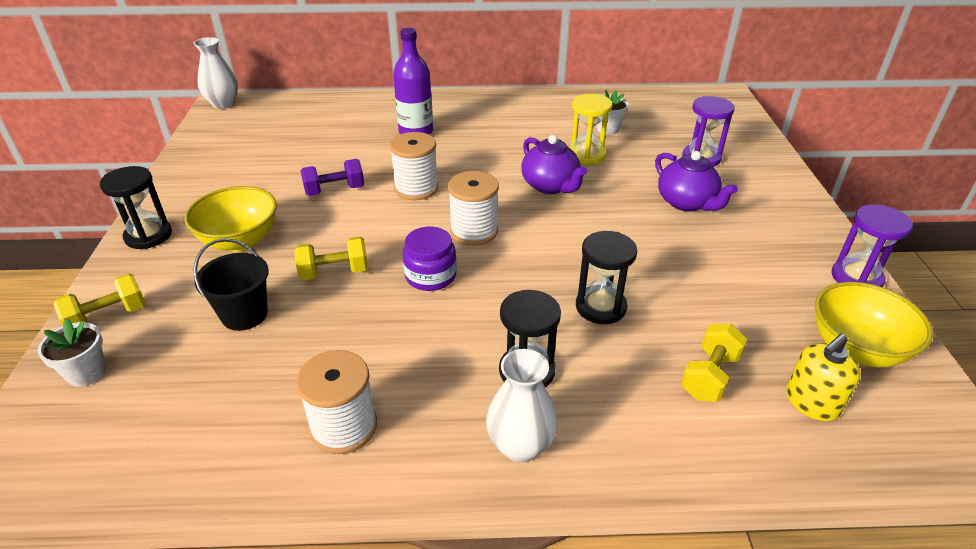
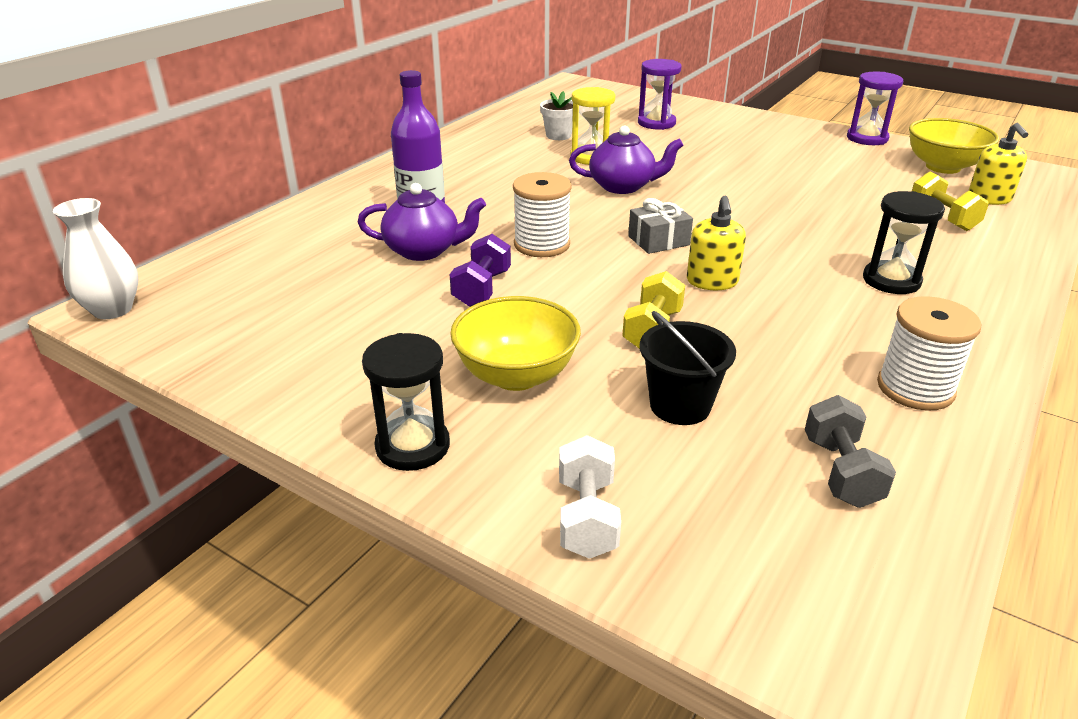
camera: 55 degrees left, 5 degrees down
(87, 372) = (701, 556): white flower pot -> none
(108, 317) = (587, 517): yellow dumbbell -> white dumbbell
(203, 411) = (841, 472): none -> grey dumbbell
(430, 276) = (712, 281): purple jar -> yellow soap dispenser
(474, 231) = (658, 240): white spool -> grey gift
(520, 446) = (983, 311): white vase -> none
(600, 307) = (828, 226): black hourglass -> none
(686, 203) = (716, 150): purple teapot -> purple teapot (424, 250)

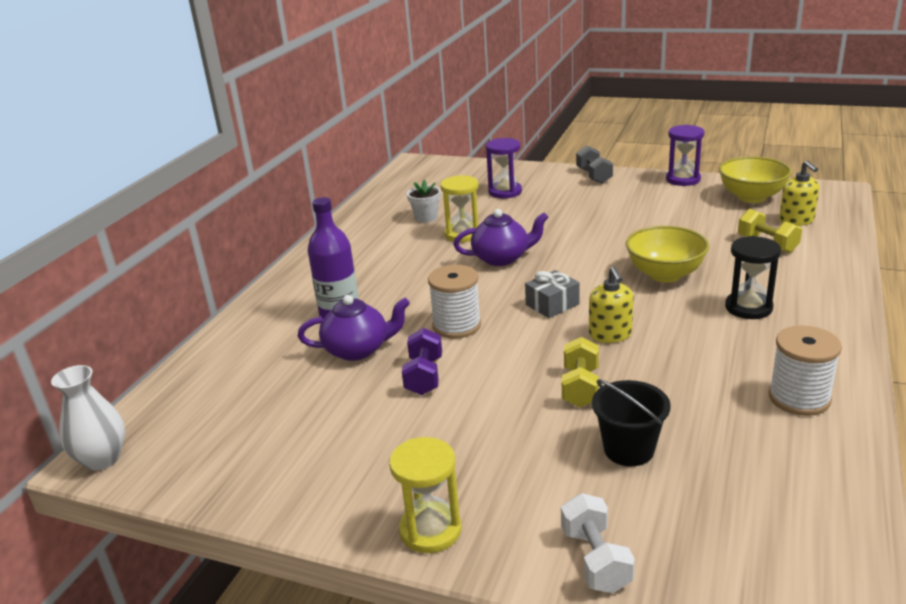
camera: 10 degrees left, 5 degrees down
(413, 446) = (430, 530): black hourglass -> yellow hourglass
(516, 375) = (487, 450): yellow bowl -> yellow bowl (665, 274)
(841, 472) = (770, 479): grey dumbbell -> grey dumbbell (594, 176)

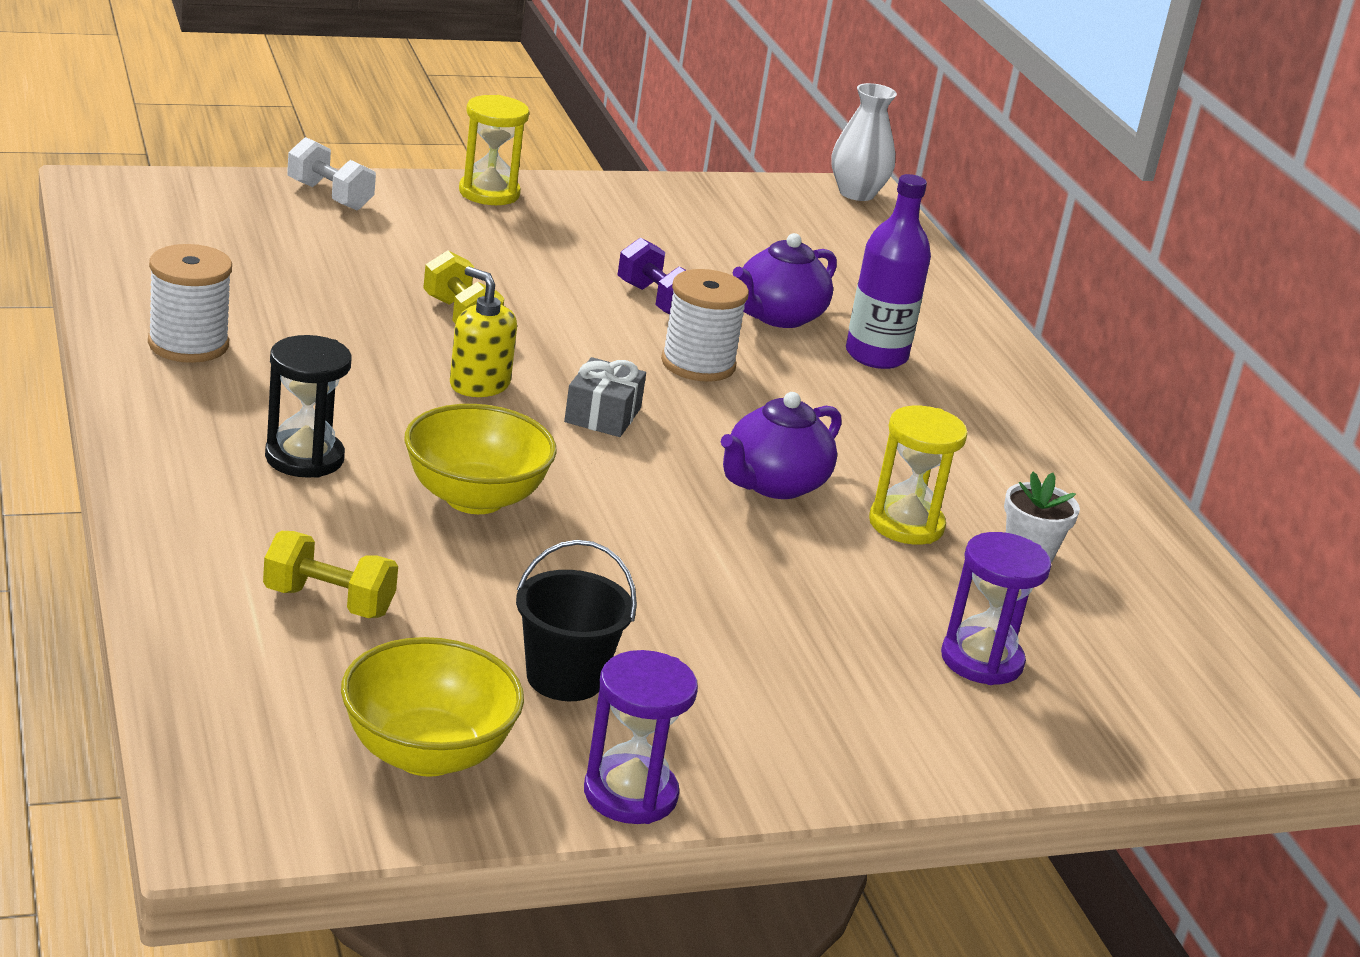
camera: 135 degrees right, 0 degrees up
(594, 176) = (852, 763): grey dumbbell -> none
(628, 449) = (357, 269): black bucket -> black bucket (565, 678)
(796, 220) = (293, 686): yellow soap dispenser -> none

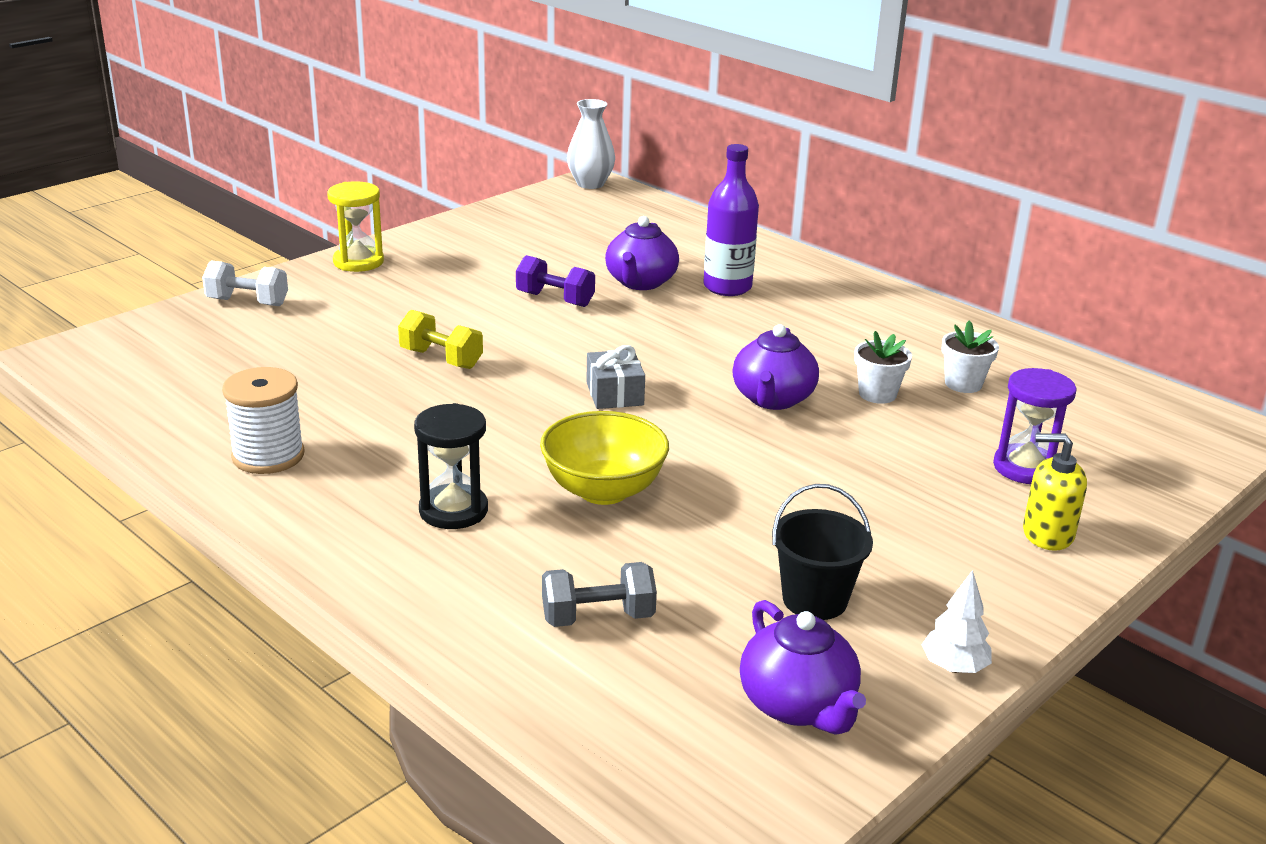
camera: 25 degrees left, 0 degrees up
(328, 602) = (598, 617): yellow dumbbell -> grey dumbbell
(426, 753) = (798, 705): yellow bowl -> purple teapot
(479, 384) = (510, 404): yellow soap dispenser -> yellow soap dispenser (1047, 534)
(630, 794) = (954, 667): purple hourglass -> white tree
(698, 364) = (631, 334): white spool -> none
(906, 524) = (877, 394): yellow hourglass -> white flower pot

